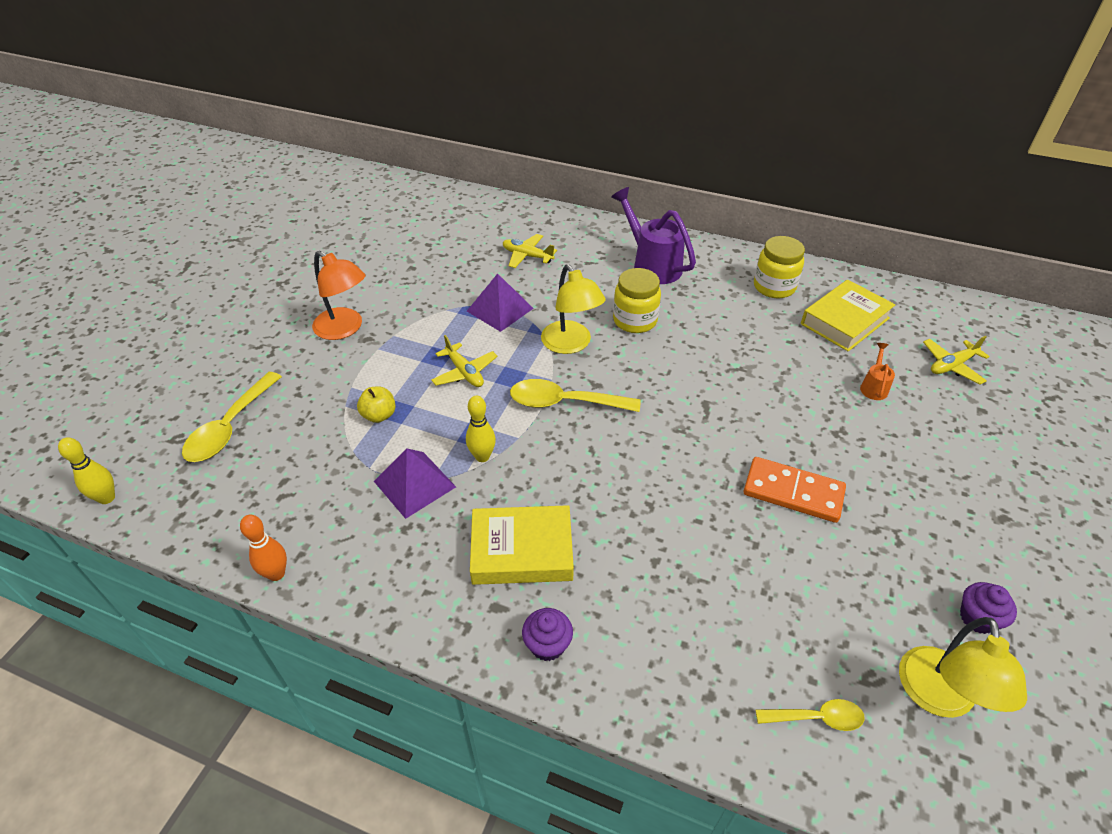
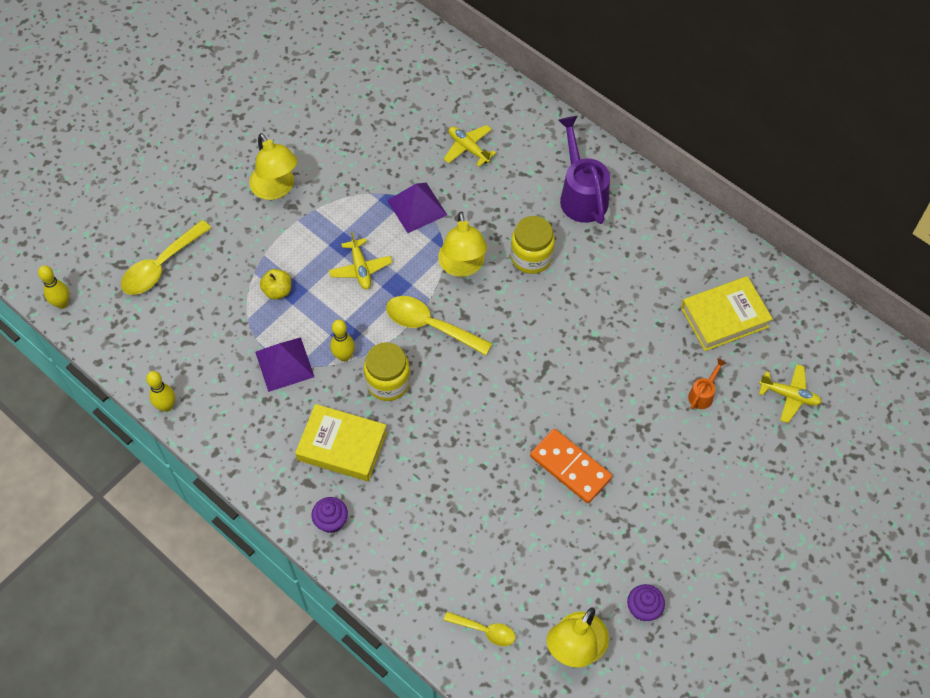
camera: 20 degrees right, 15 degrees up
(276, 574) = (166, 406): orange bowling pin -> yellow bowling pin
(345, 329) = (276, 189): orange lamp -> yellow lamp
(774, 287) = (683, 257): yellow jar -> yellow jar (388, 382)
(952, 366) = (789, 396): yellow plane -> yellow plane turned 150 degrees counterclockwise

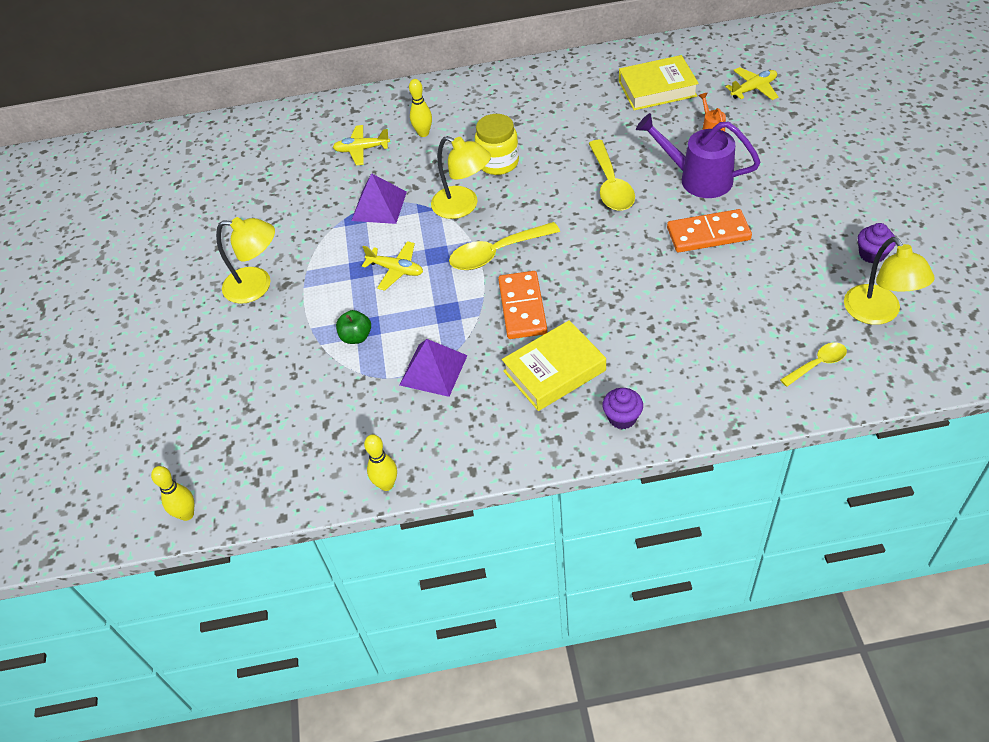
camera: 45 degrees left, 10 degrees down
(161, 266) = (237, 410): yellow spoon -> yellow spoon (611, 185)
(277, 291) = (356, 337): yellow apple -> green apple
(344, 356) = (468, 324): yellow bowling pin -> yellow bowling pin (423, 133)
(388, 382) = (522, 307): yellow jar -> orange domino
(581, 195) = (475, 109): purple watering can -> purple watering can (698, 178)
(724, 317) = (657, 89): yellow book -> yellow book turned 60 degrees clockwise

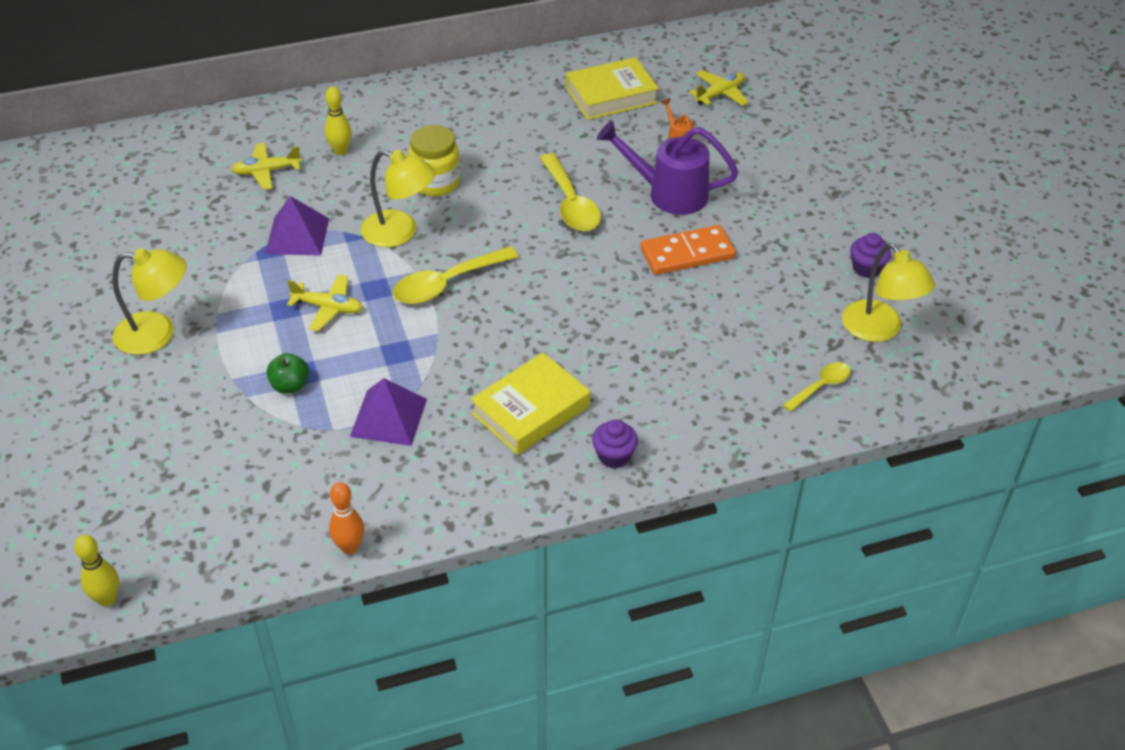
camera: 15 degrees left, 5 degrees down
(386, 484) = (350, 547): yellow bowling pin -> orange bowling pin
(522, 307) = (485, 343): orange domino -> none

